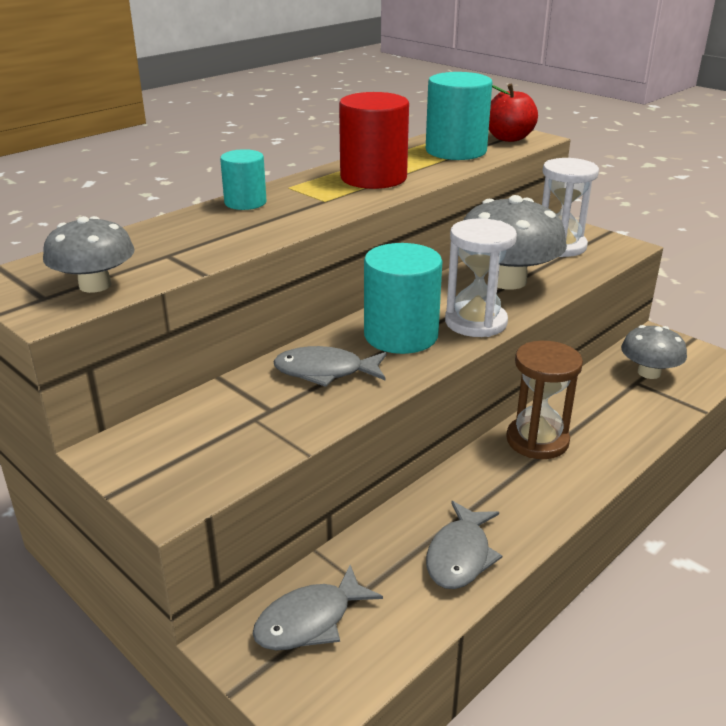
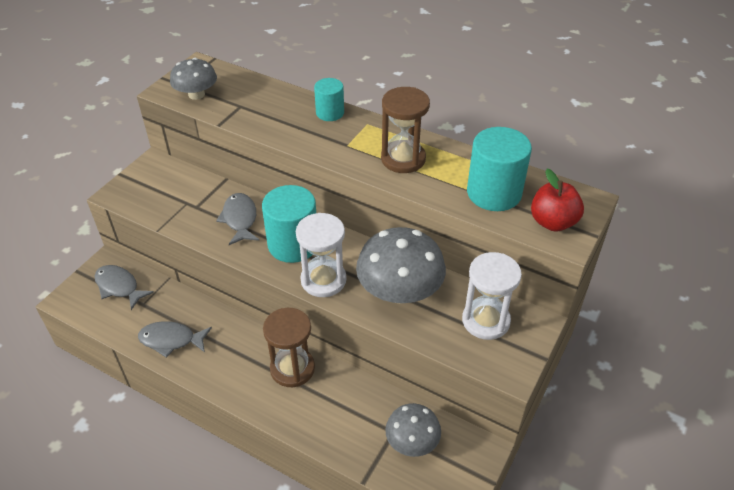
camera: 75 degrees right, 15 degrees up
(373, 178) = (403, 159): red cylinder -> brown hourglass

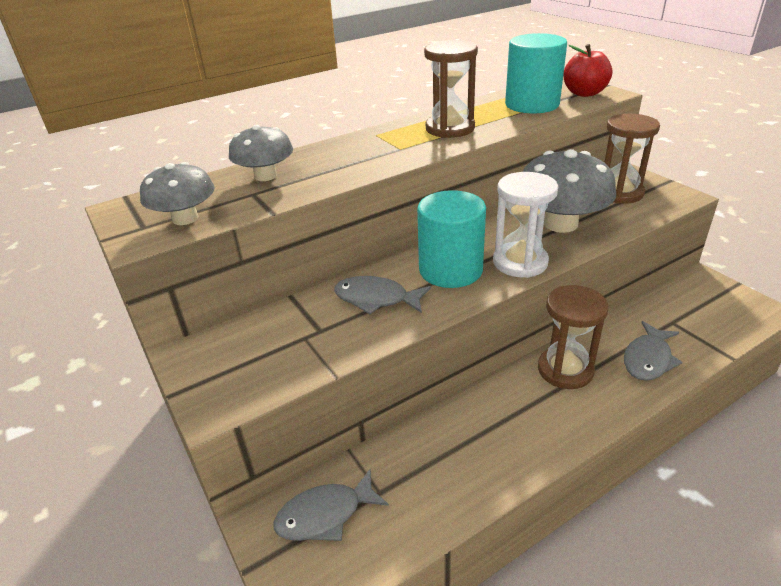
camera: 60 degrees left, 10 degrees down
(171, 340) = (467, 473): grey fish -> grey fish (648, 359)
(330, 113) = (335, 148): turquoise cylinder -> none
(412, 441) = (686, 314): grey mushroom -> grey mushroom (265, 176)
(486, 320) = (619, 193): white hourglass -> brown hourglass

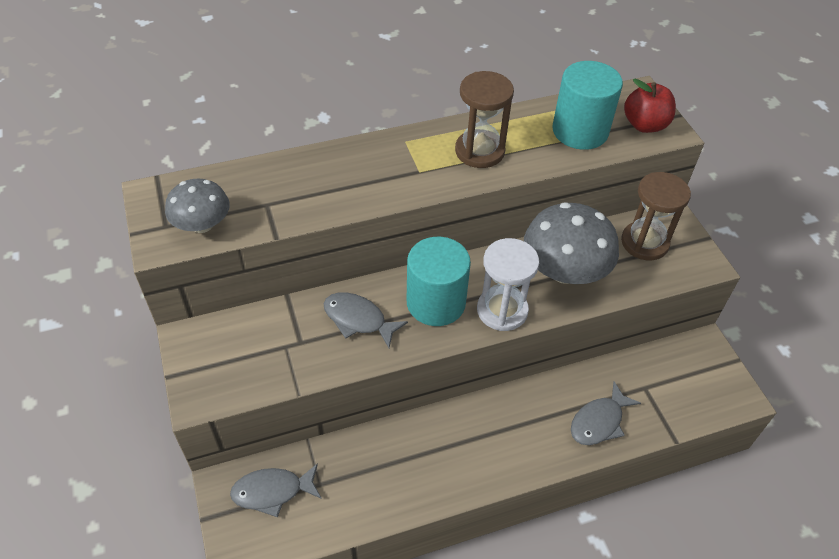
camera: 10 degrees right, 15 degrees up
(265, 176) = (284, 181): grey mushroom -> none
(565, 370) = (519, 412): brown hourglass -> none

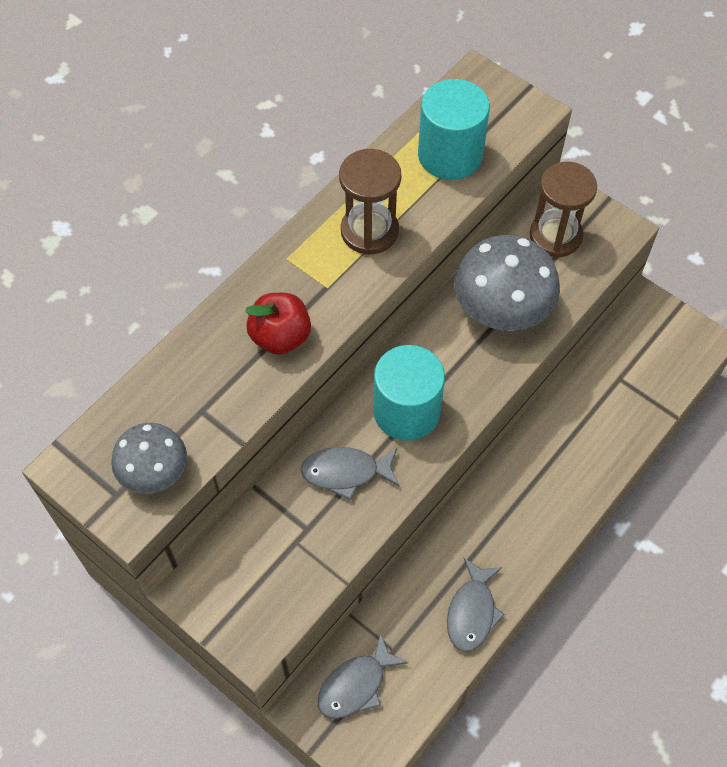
camera: 30 degrees left, 10 degrees up
(502, 310) = (473, 384): white hourglass -> none
(599, 421) = (601, 436): grey fish -> grey fish (472, 612)
(645, 125) = (506, 115): red apple -> red apple (280, 337)

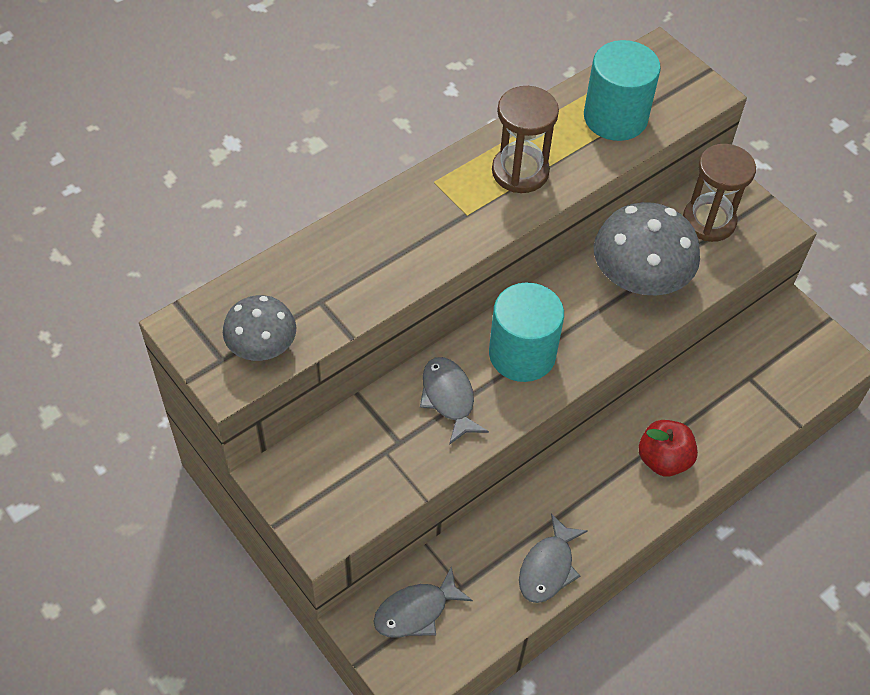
camera: 10 degrees right, 5 degrees down
(280, 337) = (411, 250): red apple -> red apple (663, 459)
(345, 472) = (449, 398): grey fish -> grey fish turned 60 degrees clockwise

